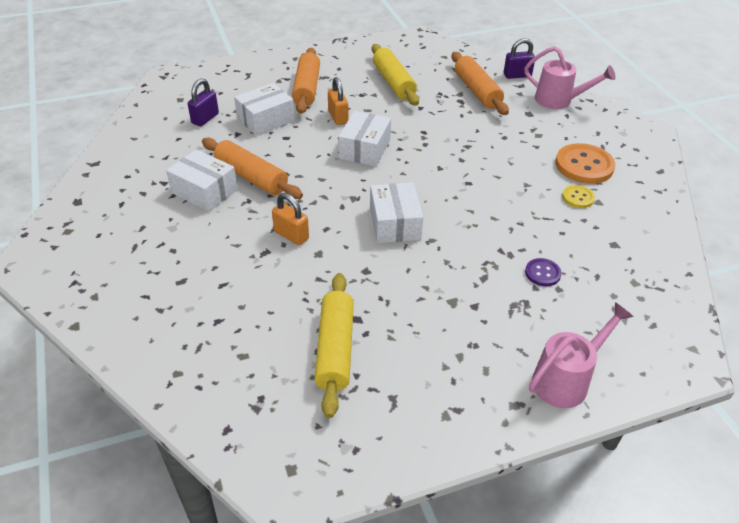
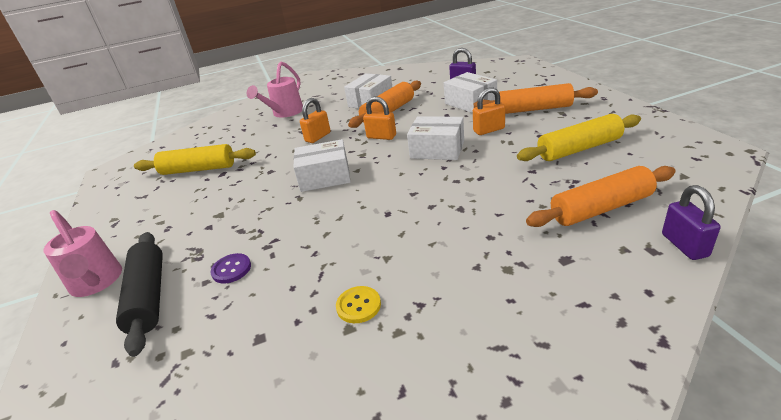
camera: 95 degrees right, 10 degrees down
(317, 183) = (381, 137): none -> orange padlock
(559, 101) = (628, 295): pink watering can -> pink watering can (285, 113)
(581, 326) = (148, 297): none -> black rolling pin
(584, 165) = (437, 317): orange button -> none

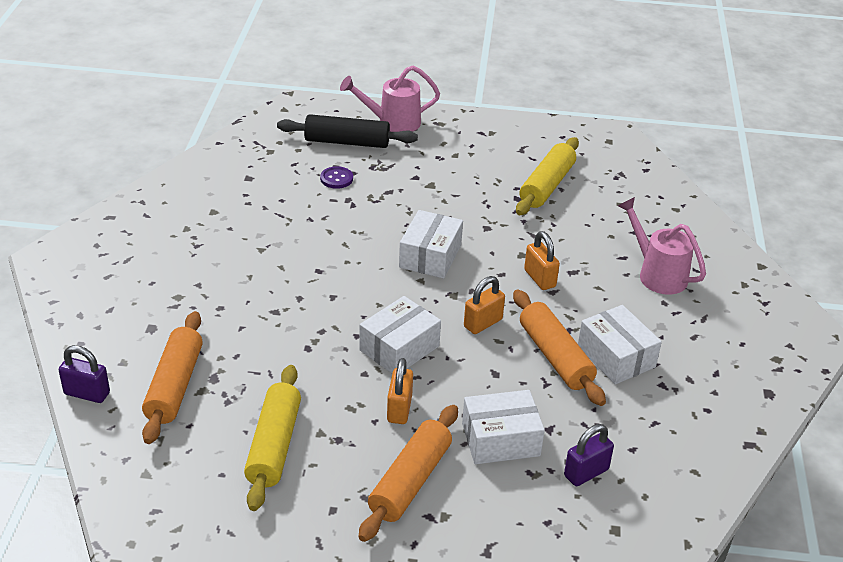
camera: 110 degrees right, 5 degrees up
(358, 305) = (227, 221): yellow button -> none

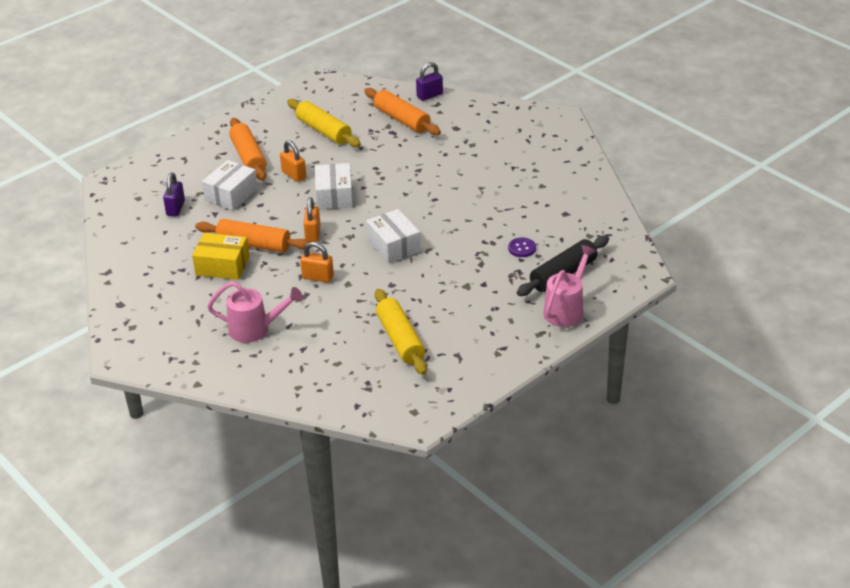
camera: 135 degrees right, 0 degrees up
(616, 357) = (222, 266): white box -> yellow box

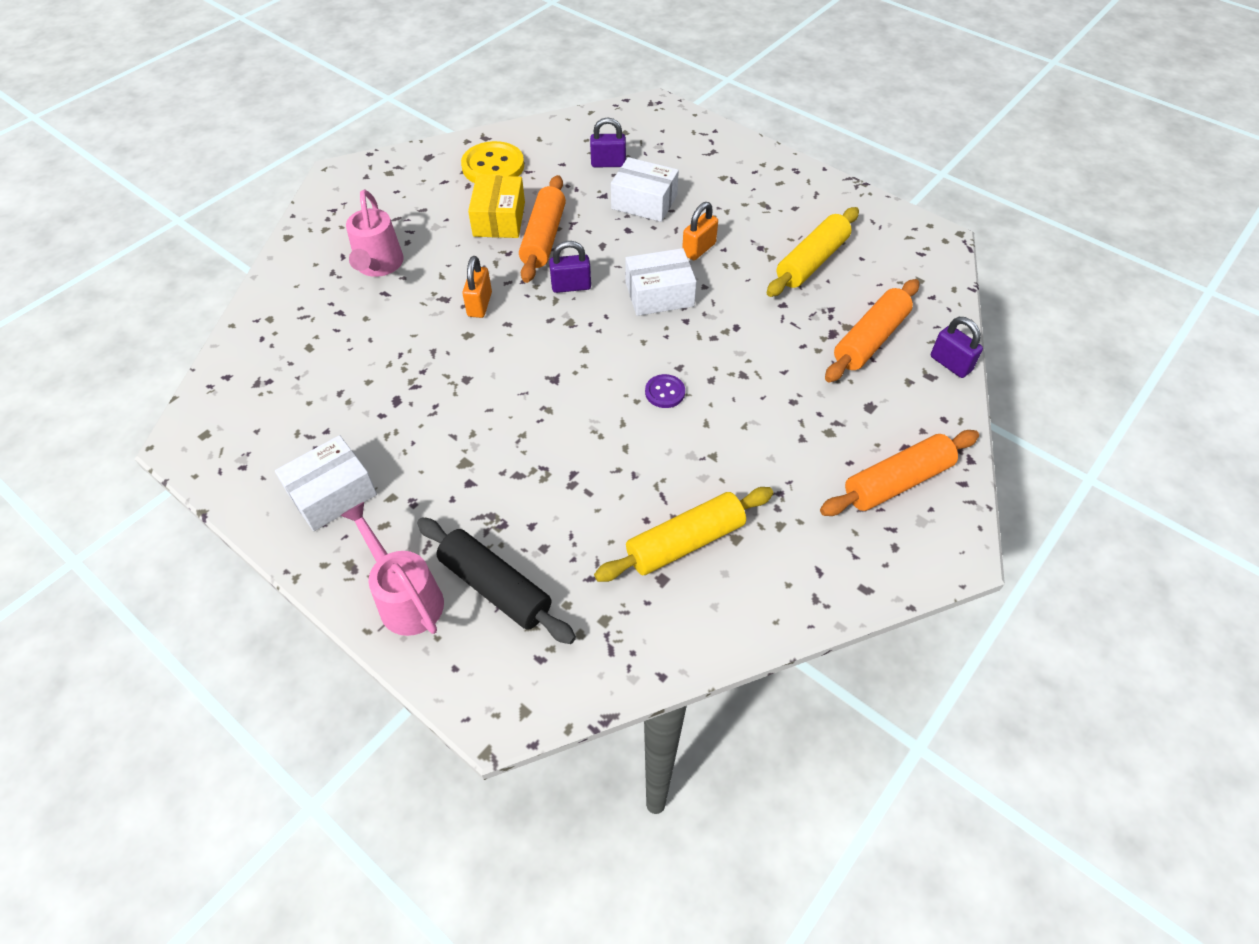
camera: 80 degrees right, 15 degrees up
(151, 268) = (493, 166): none -> yellow button
(248, 157) = (729, 203): orange rolling pin -> orange rolling pin (897, 482)
(313, 234) = (571, 286): orange padlock -> purple padlock
(393, 246) = (552, 370): white box -> white box (332, 494)
(400, 339) = (348, 402): yellow rolling pin -> yellow rolling pin (685, 542)
(522, 248) = (559, 524): purple button -> purple button (665, 392)
(566, 309) = (406, 598): pink watering can -> pink watering can turned 150 degrees counterclockwise

